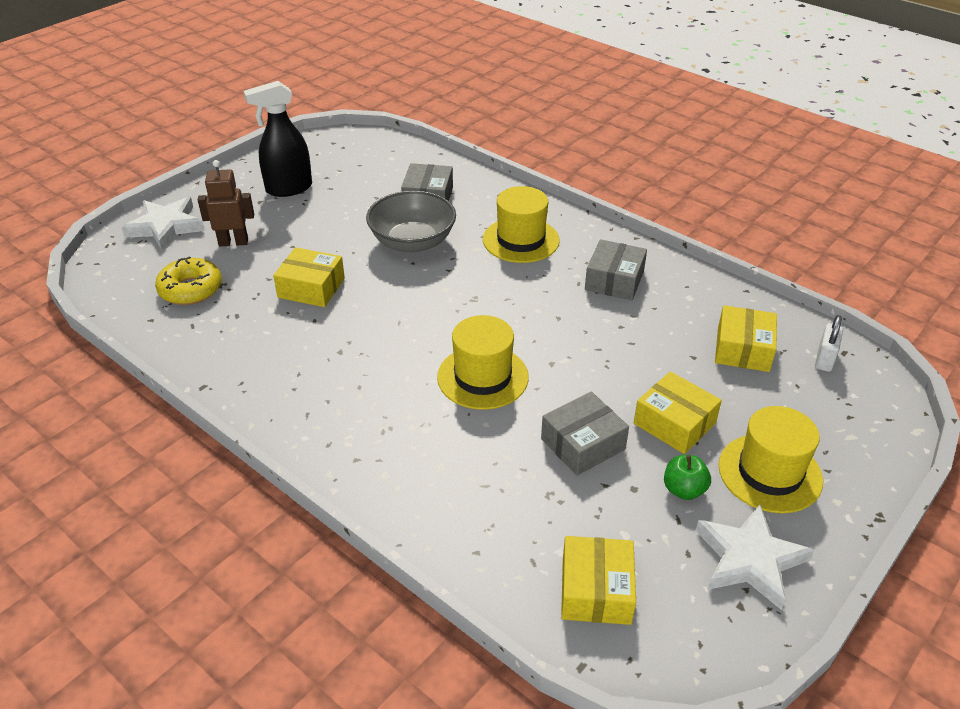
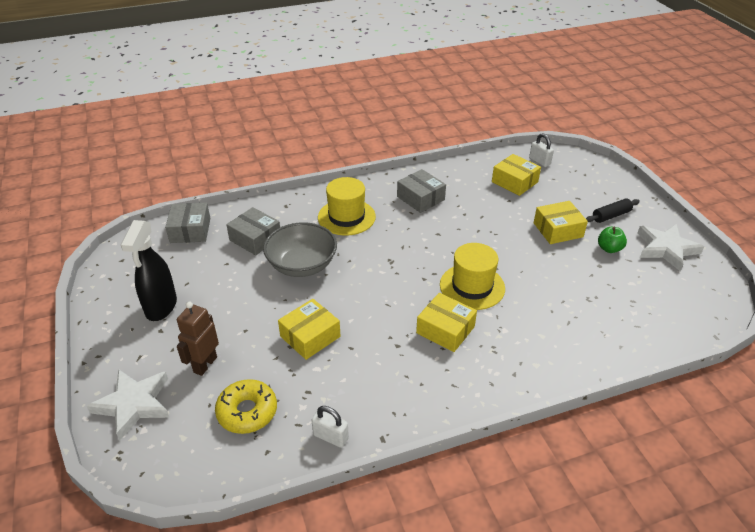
camera: 60 degrees left, 0 degrees up
(187, 351) = (330, 437): none -> white padlock
(583, 444) = (555, 269): grey box -> grey box (190, 230)
(596, 590) = (667, 310): yellow box -> yellow box (445, 330)
(770, 473) = (611, 216): yellow hat -> black rolling pin

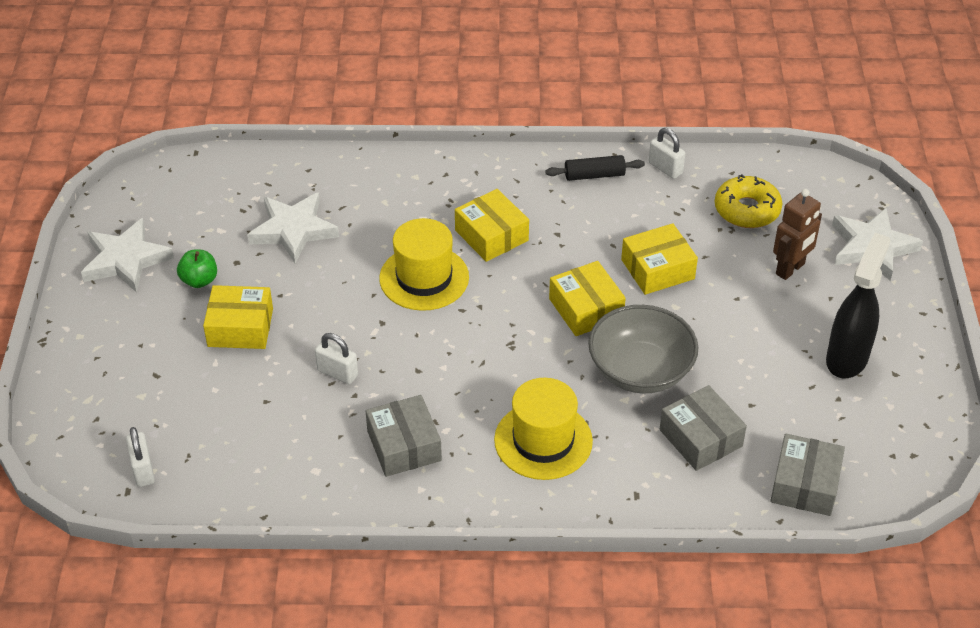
camera: 160 degrees left, 5 degrees up
(482, 221) = (337, 373): none -> white padlock
(514, 182) = (225, 436): yellow box -> yellow box (586, 309)
(585, 295) = (293, 230): none -> white star
(611, 216) = (141, 329): black rolling pin -> black rolling pin (594, 175)

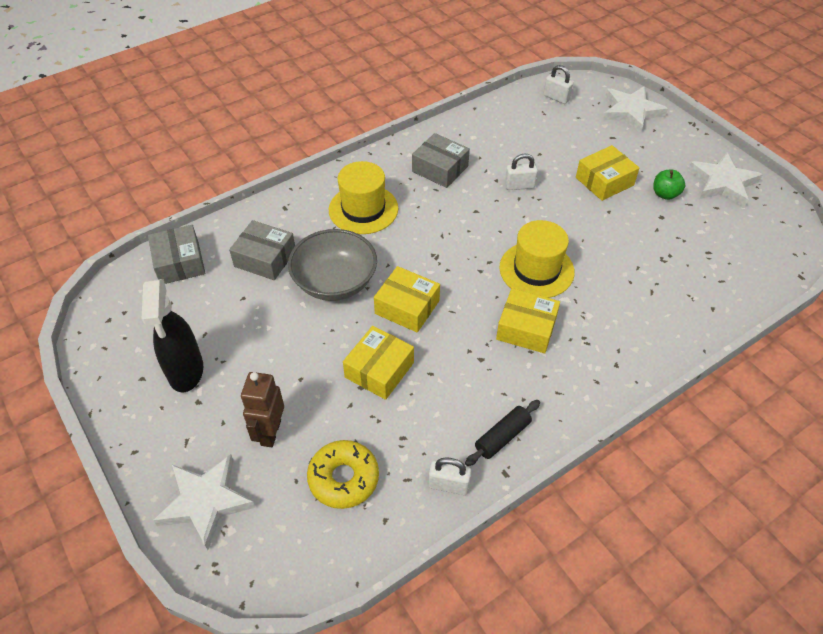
camera: 145 degrees right, 5 degrees up
(293, 230) = (658, 256): white star -> white star (631, 112)

